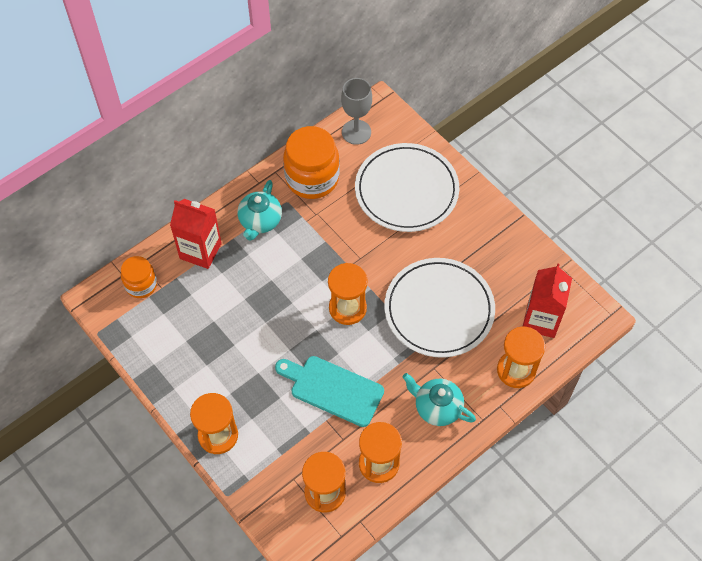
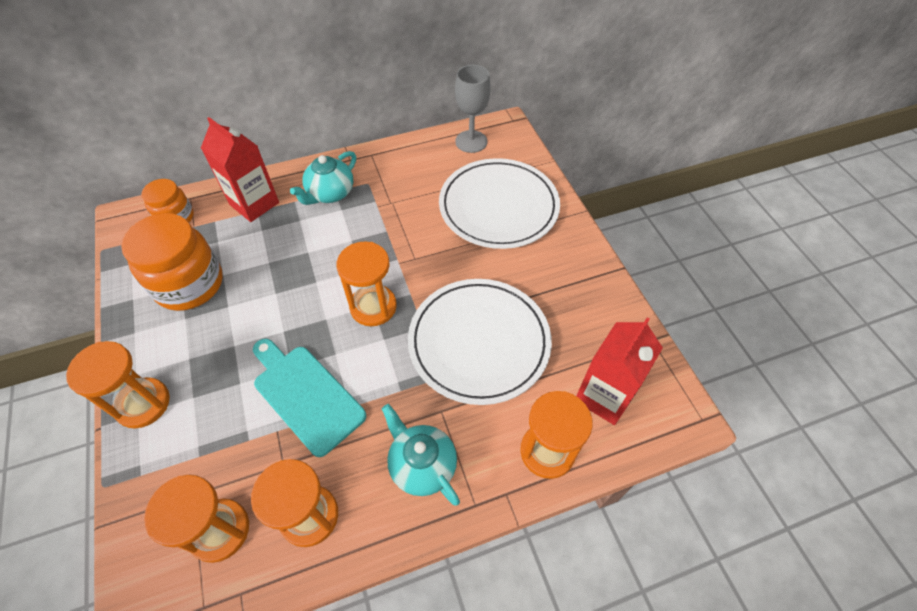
camera: 20 degrees right, 5 degrees down
(312, 178) = (405, 169): orange jar -> orange jar (189, 284)

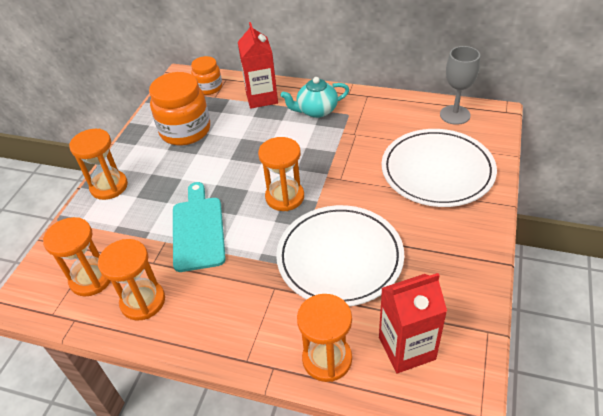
camera: 40 degrees right, 10 degrees down
(422, 465) = (233, 314): turquoise teapot -> none

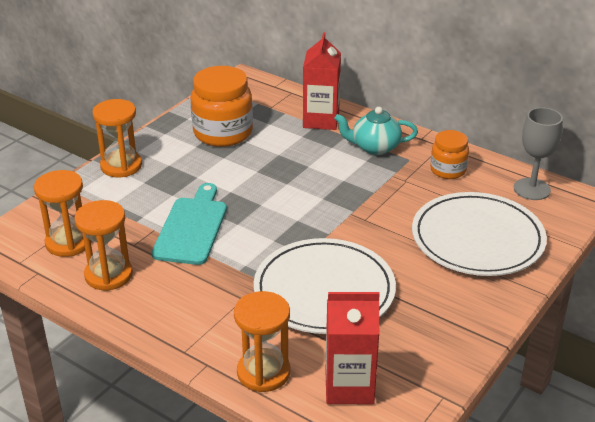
camera: 15 degrees right, 10 degrees down
(209, 88) = (268, 97): orange jar -> orange jar (448, 170)
(285, 197) = (296, 221): orange hourglass -> none

